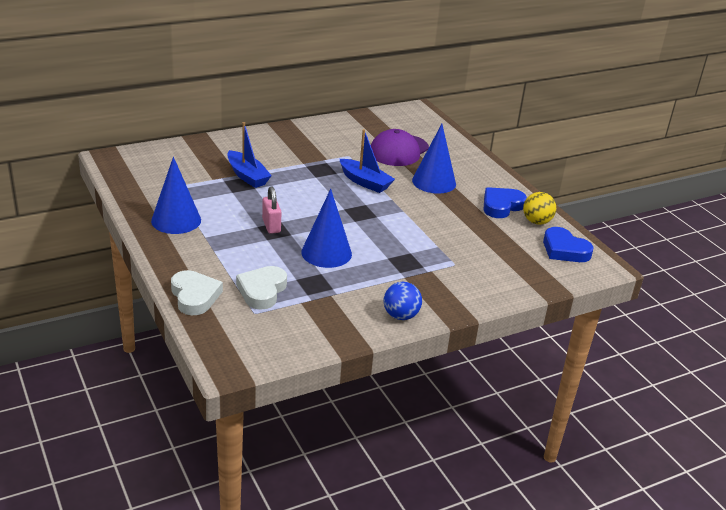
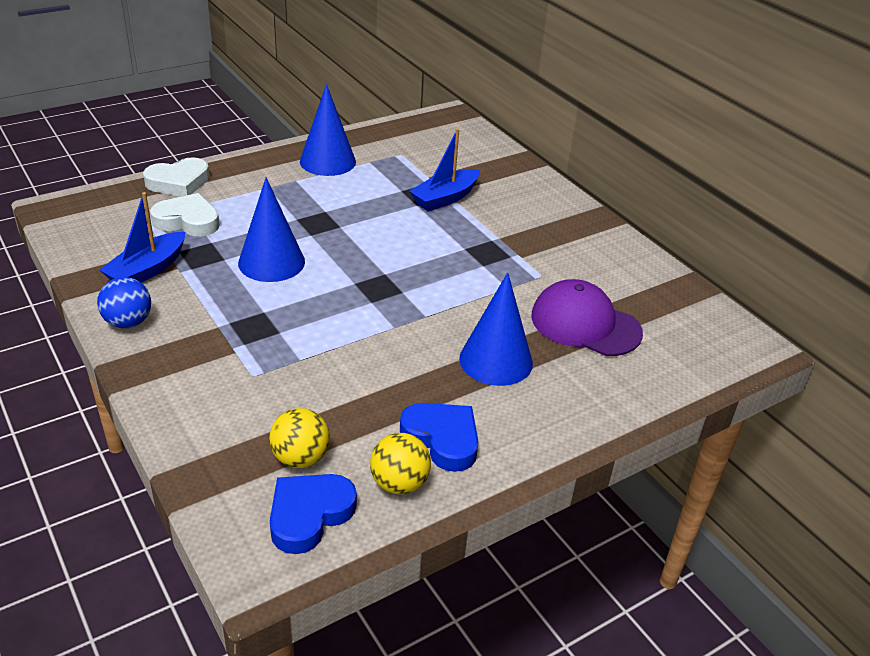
camera: 85 degrees right, 5 degrees up
(271, 226) = (328, 220): pink padlock -> none
(365, 182) = (467, 291): blue boat -> blue boat (147, 270)
(524, 250) = (300, 458): none -> yellow ball

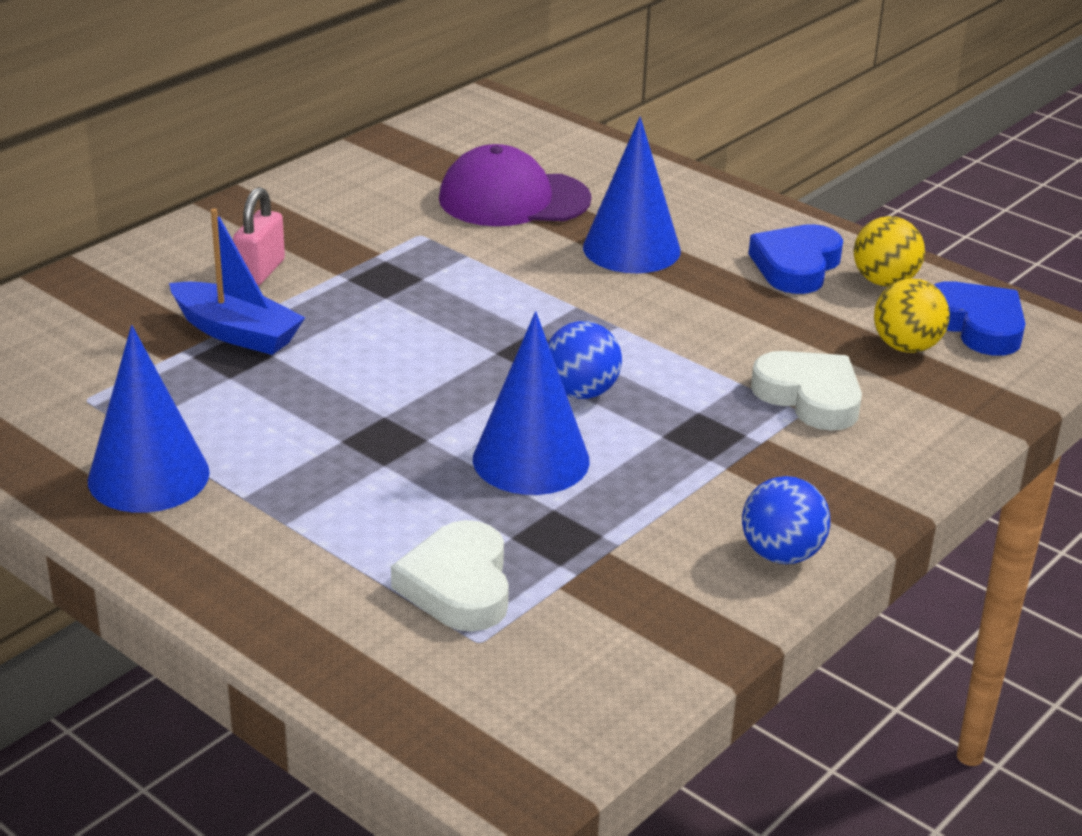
camera: 105 degrees left, 5 degrees down
(147, 270) = (638, 581): blue boat -> none
(178, 182) = (319, 643): white heart -> white heart (810, 397)
(309, 515) = (976, 325): blue heart -> blue heart turned 150 degrees counterclockwise
(326, 294) = (581, 392): none -> blue ball
(510, 214) = (260, 271): none -> pink padlock
(585, 324) = (513, 199): purple cap -> purple cap turned 75 degrees clockwise

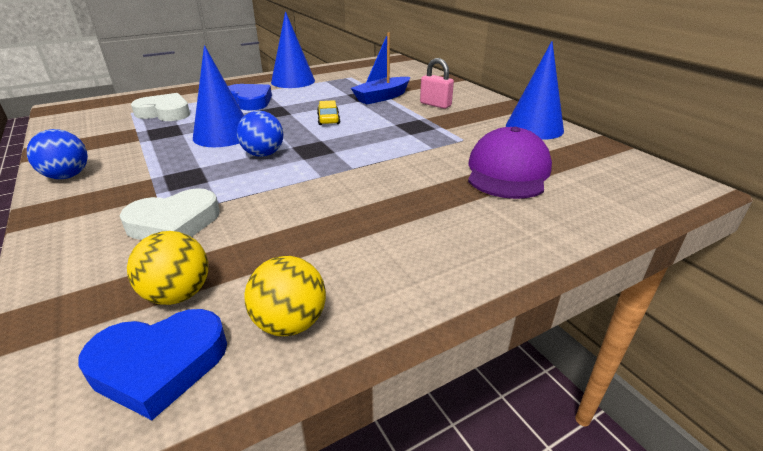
camera: 110 degrees right, 0 degrees up
(394, 367) = (328, 119): none -> yellow car
(631, 249) = (419, 200): blue cone -> blue cone (534, 128)
(796, 266) = (352, 272): blue heart -> blue heart (250, 101)

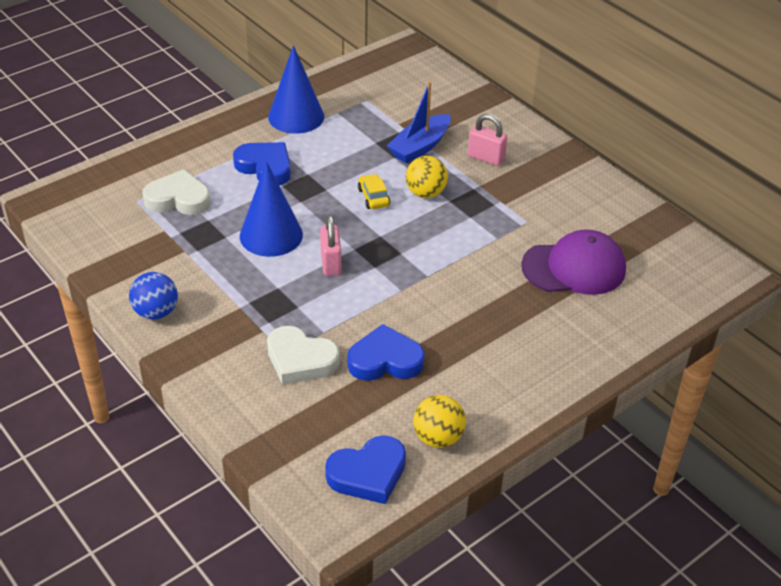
camera: 10 degrees left, 10 degrees up
(174, 223) = (300, 360): white heart -> white heart turned 60 degrees clockwise
(178, 294) = (348, 424): yellow ball -> yellow ball (425, 193)
(263, 154) = (330, 263): blue ball -> pink padlock
(269, 231) = (385, 360): none -> blue heart
(508, 171) = (574, 268): purple cap -> purple cap turned 75 degrees clockwise
(534, 128) = (597, 195): blue cone -> none

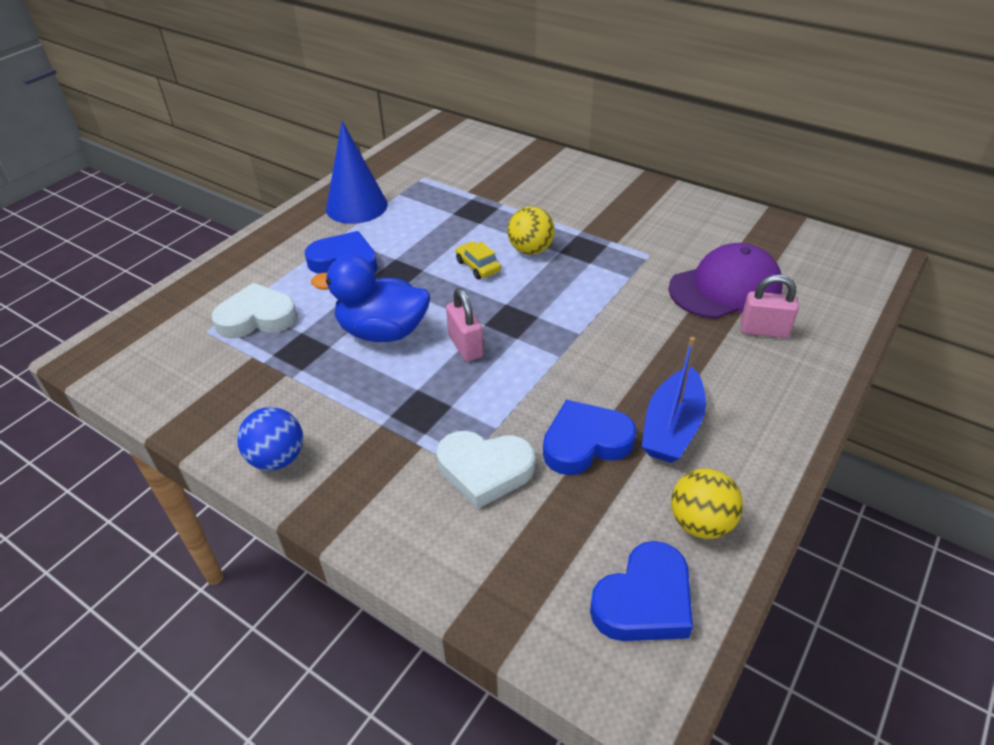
camera: 15 degrees left, 0 degrees up
(271, 235) = (382, 332): blue cone -> blue duck
(420, 147) = (500, 208): blue boat -> blue boat (672, 427)
(486, 158) = (572, 204): pink padlock -> pink padlock (764, 331)

